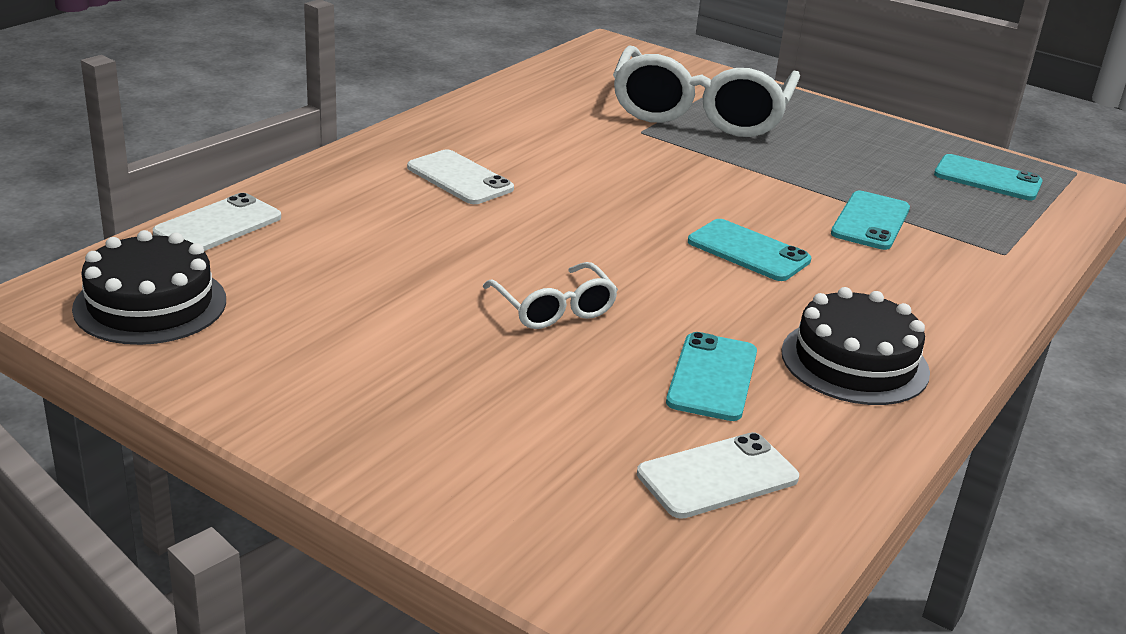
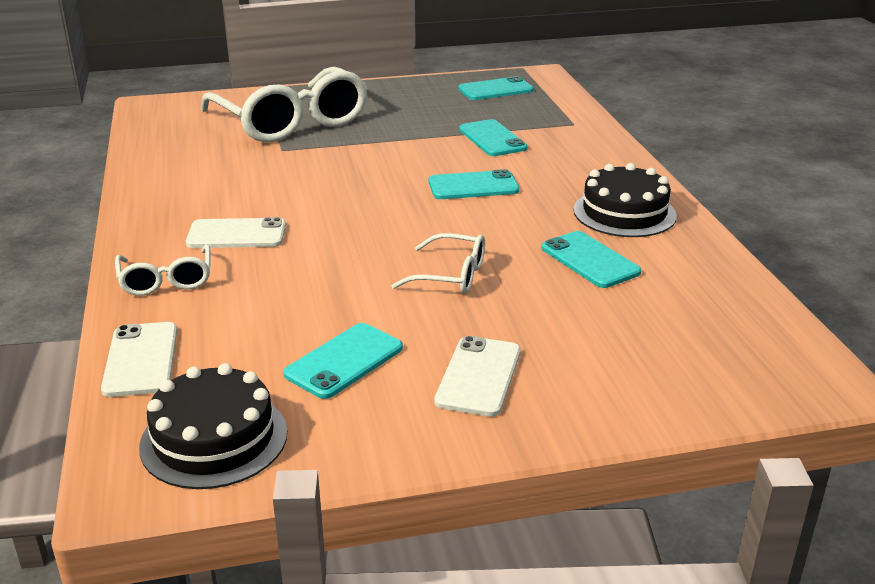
camera: 45 degrees left, 0 degrees up
(333, 314) = (344, 361): none -> turquoise phone
(343, 183) = (166, 280): none -> white glasses
(717, 476) = (687, 305): white phone -> white phone (478, 376)

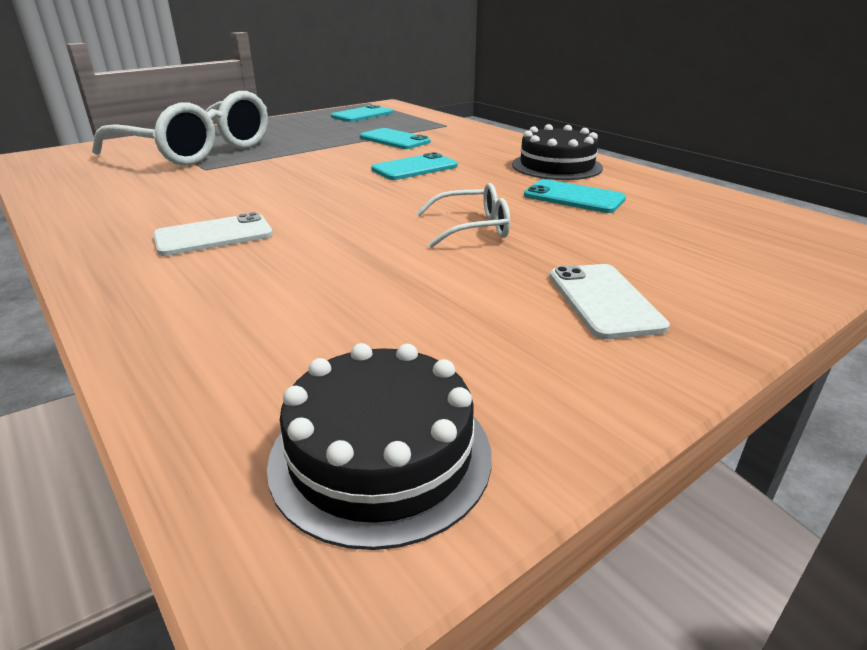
camera: 25 degrees left, 0 degrees up
(141, 359) = (187, 383): white phone -> none
(166, 280) = (158, 291): white glasses -> none
(344, 361) = (452, 320): turquoise phone -> none

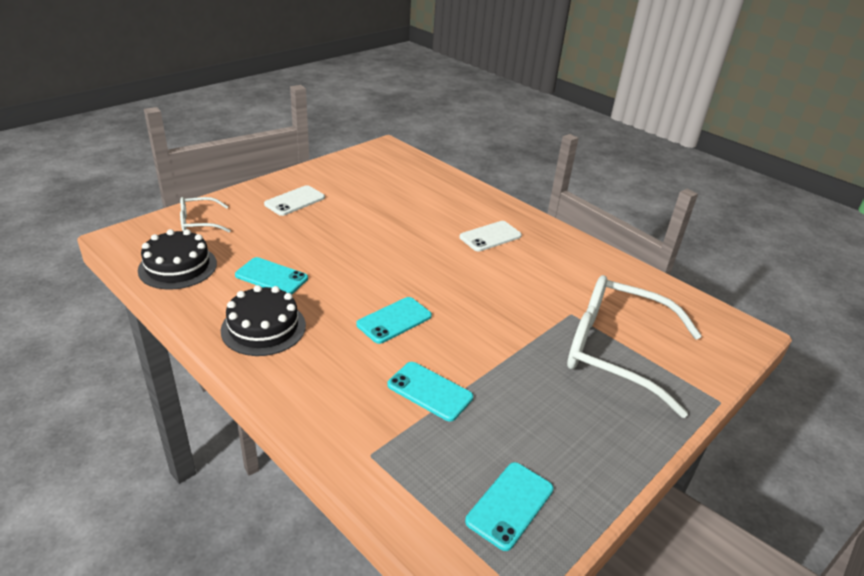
camera: 170 degrees right, 5 degrees up
(381, 455) = (376, 161): black cake -> black cake (178, 267)
(473, 228) = (347, 244): white glasses -> white glasses (198, 222)
(604, 301) = (295, 201): white phone -> white phone turned 60 degrees clockwise

